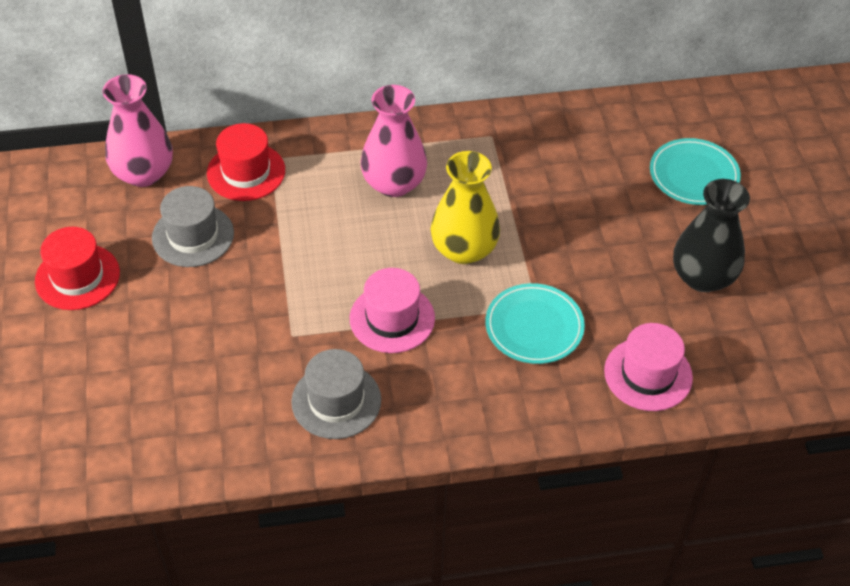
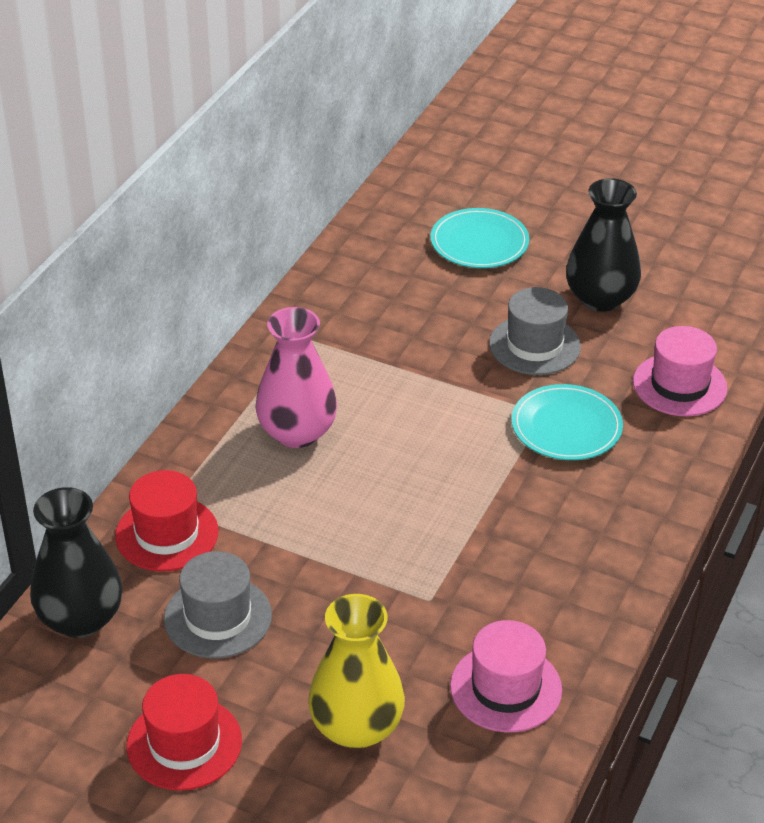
camera: 55 degrees left, 10 degrees down
(143, 173) = (80, 618): pink vase -> black vase
(336, 401) = (542, 604): grey hat -> grey hat (534, 345)
(392, 318) = (472, 516): pink hat -> pink hat (506, 688)
(464, 249) = (431, 426): yellow vase -> yellow vase (356, 727)

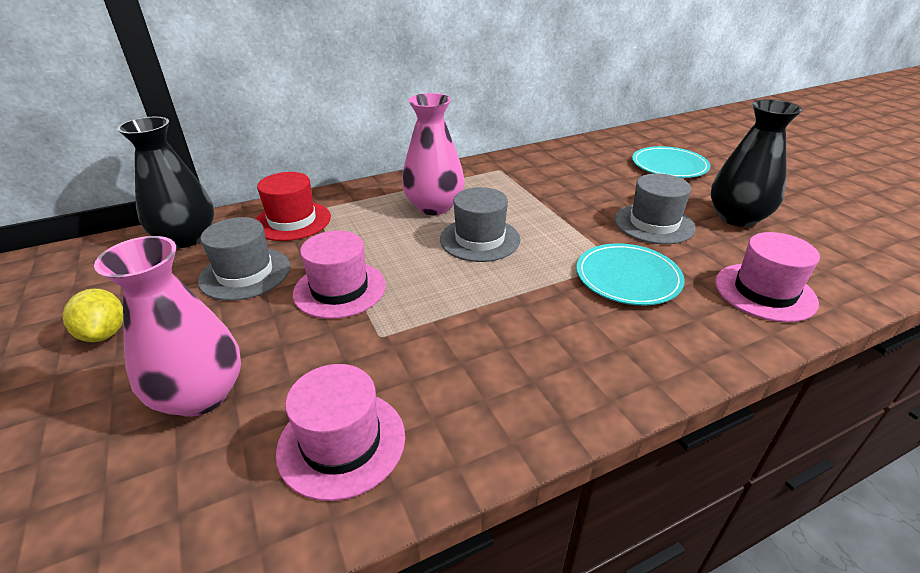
camera: 40 degrees right, 5 degrees down
(184, 743) = (105, 333): red hat -> yellow lemon
(335, 579) = (340, 289): none -> pink hat
(356, 727) = (200, 395): yellow vase -> pink vase
(395, 452) = (480, 239): none -> grey hat

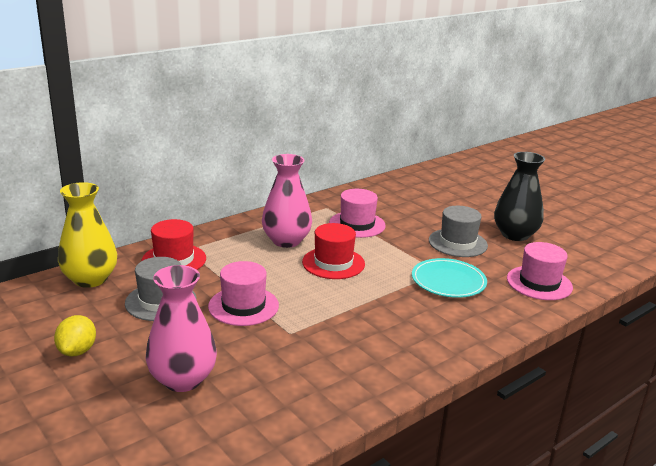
camera: 15 degrees left, 10 degrees down
(105, 333) = (77, 351): yellow lemon -> yellow lemon turned 45 degrees clockwise
(186, 238) = (90, 279): black vase -> yellow vase
(341, 442) = (296, 393): pink hat -> pink hat (357, 224)
(480, 239) = (333, 263): grey hat -> red hat
(669, 166) = (459, 197): turquoise plate -> none

